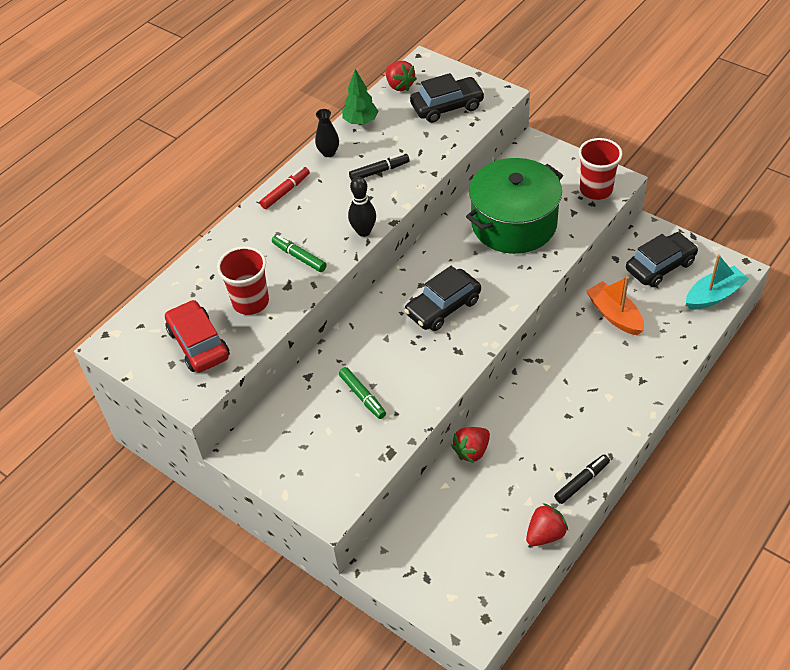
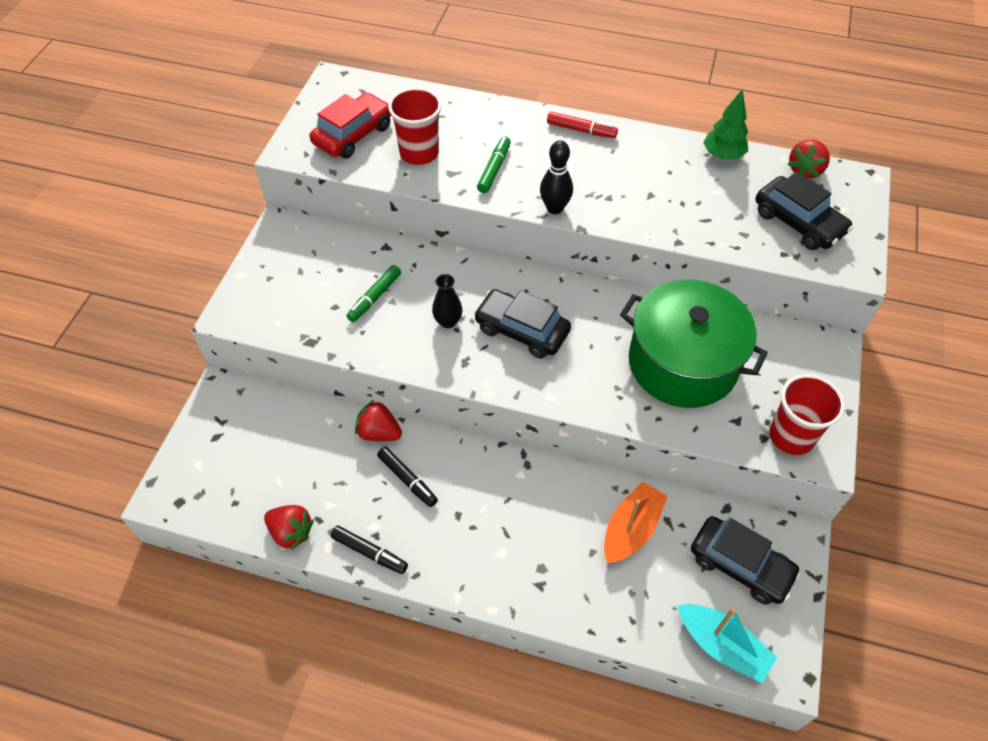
camera: 65 degrees right, 5 degrees up
(328, 152) = (658, 144): black vase -> black vase (448, 321)
(379, 171) = (653, 194): black marker -> black marker (407, 479)

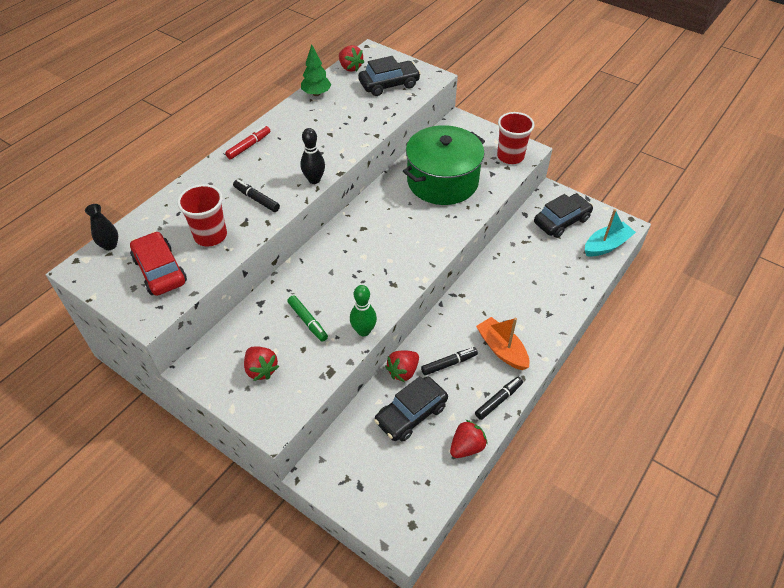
camera: 70 degrees left, 5 degrees down
(295, 280) = (261, 369): none -> red strawberry
(379, 354) = (363, 331): none -> green bowling pin
(448, 321) = (353, 284): black vase -> black vase (110, 245)
(494, 169) = (256, 199): green marker -> black marker
(522, 330) = (381, 247): black car -> black car (411, 414)
(631, 529) = (525, 259): orange boat -> orange boat (502, 349)

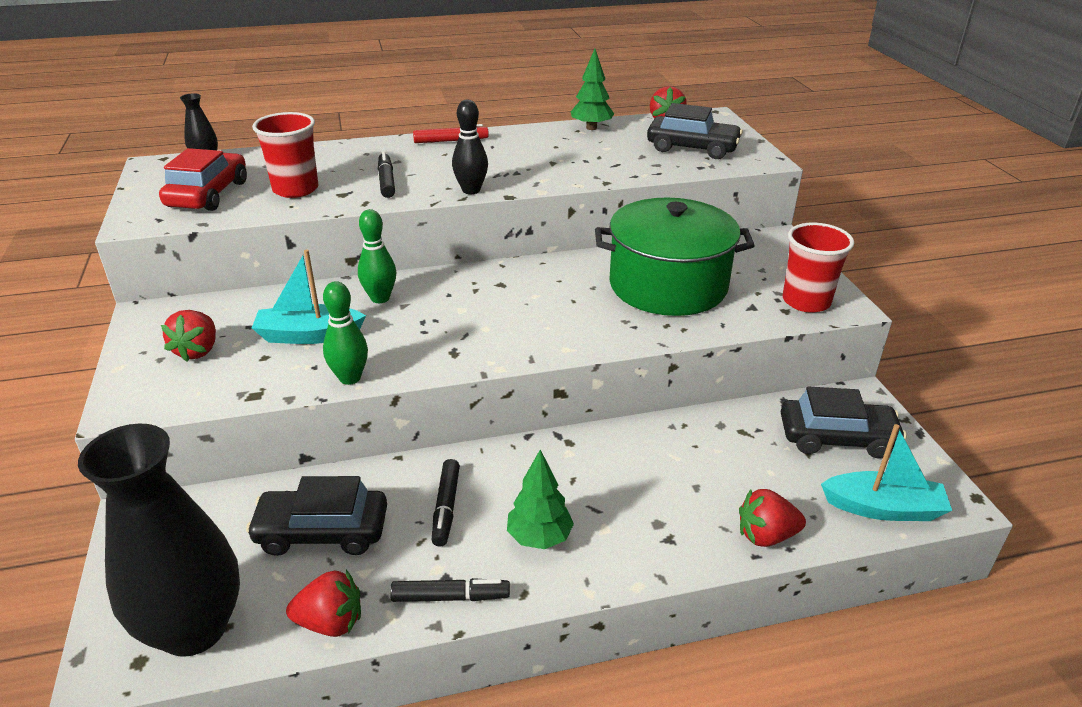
camera: 40 degrees right, 15 degrees down
(308, 321) = (309, 335): green marker -> turquoise boat
(313, 275) = (380, 298): none -> green bowling pin
(403, 371) = (380, 478): red strawberry -> red strawberry (766, 536)
(415, 494) = (194, 628): none -> black vase
(449, 364) = (446, 507): black marker -> black marker turned 75 degrees clockwise
(502, 349) = (539, 537): orange boat -> green tree

